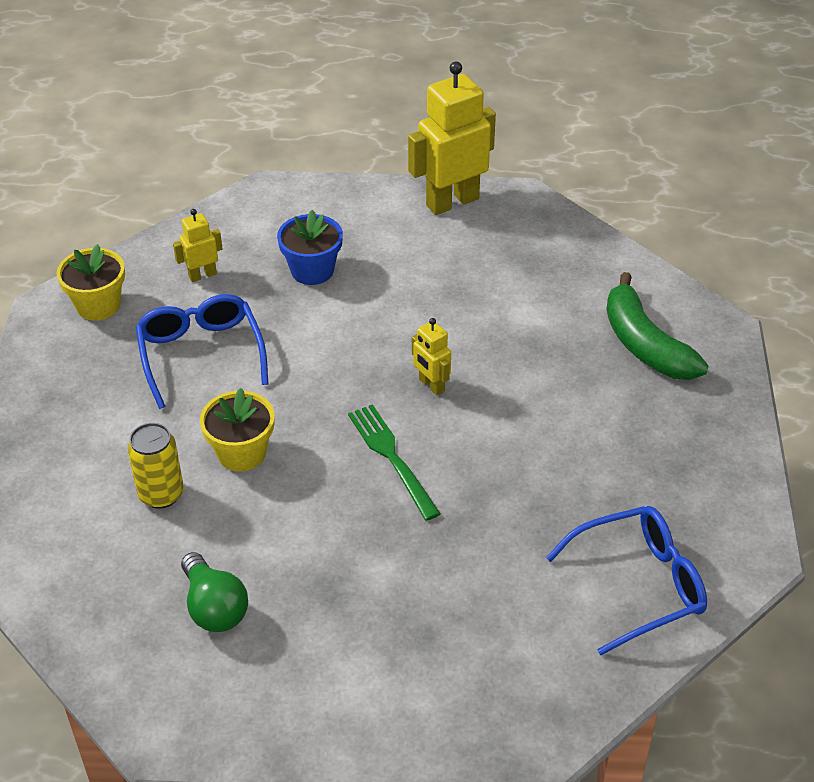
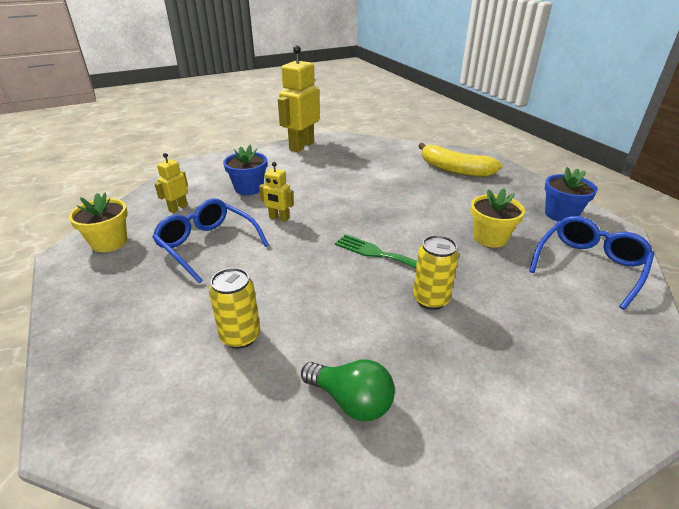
camera: 30 degrees left, 10 degrees down
(241, 453) = (282, 288): yellow flower pot -> yellow flower pot (490, 238)
(390, 540) = (430, 299): none -> yellow can
(431, 385) = (369, 216): yellow robot -> yellow robot (279, 218)
(645, 344) = (454, 169): green banana -> yellow banana
(708, 493) = (561, 214): none -> blue flower pot

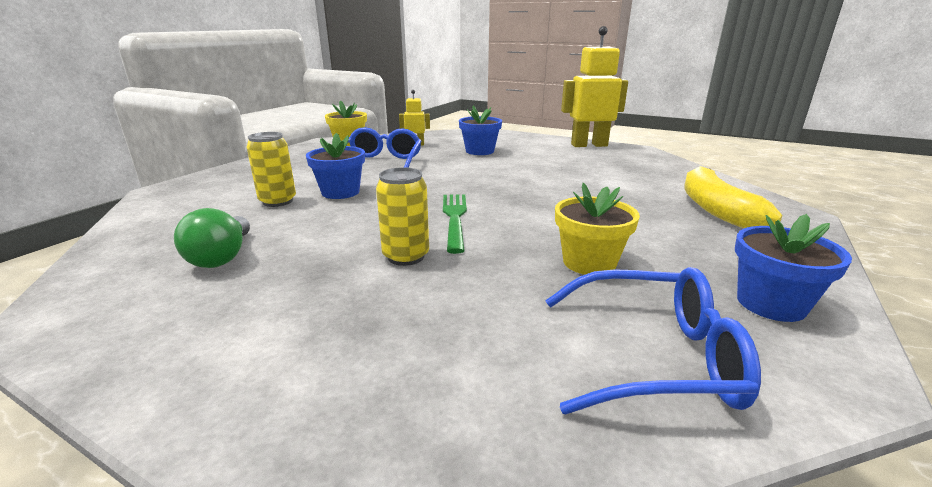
camera: 55 degrees right, 10 degrees down
(261, 291) = (340, 192): none -> blue flower pot
(279, 218) = (451, 170): yellow robot -> none

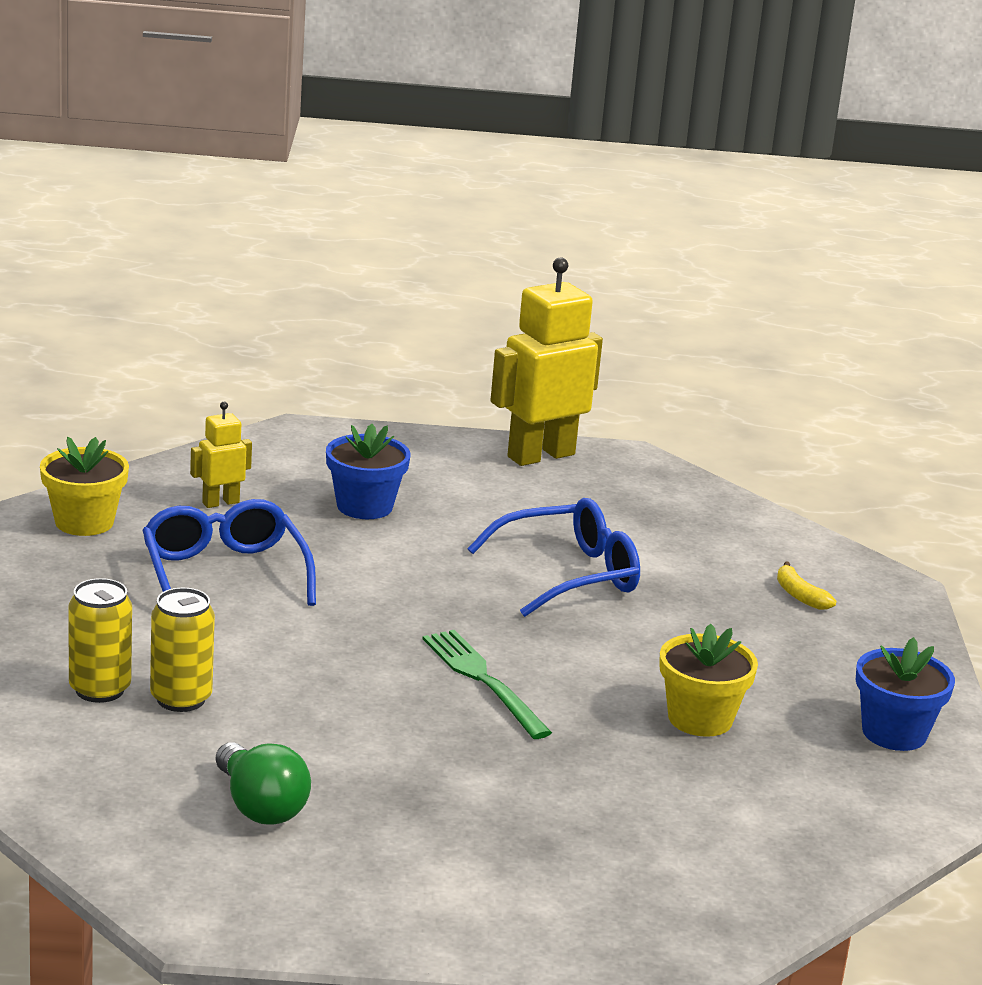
camera: 30 degrees left, 0 degrees up
(340, 192) = (253, 660): blue flower pot -> none
(406, 256) = (487, 755): yellow can -> yellow can (100, 689)
(651, 357) = (813, 811): blue glasses -> blue glasses (567, 575)
(715, 209) = (799, 595): yellow banana -> yellow banana, size x0.44

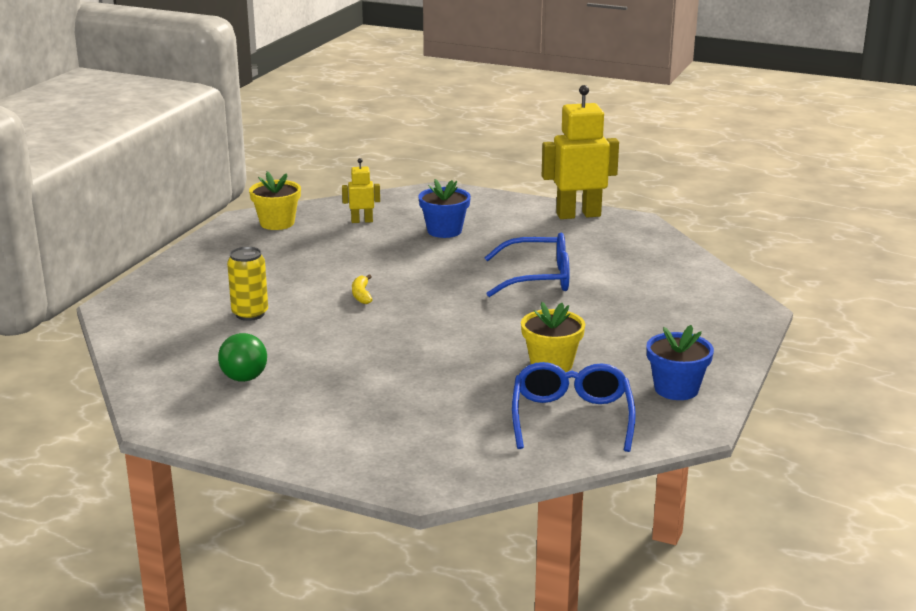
camera: 25 degrees right, 0 degrees up
(100, 689) = (210, 304): yellow can -> none
(224, 575) = (331, 256): blue glasses -> blue glasses (571, 418)
(482, 680) = (433, 326): green fork -> none
(799, 595) = (681, 306): yellow banana -> yellow banana (361, 295)

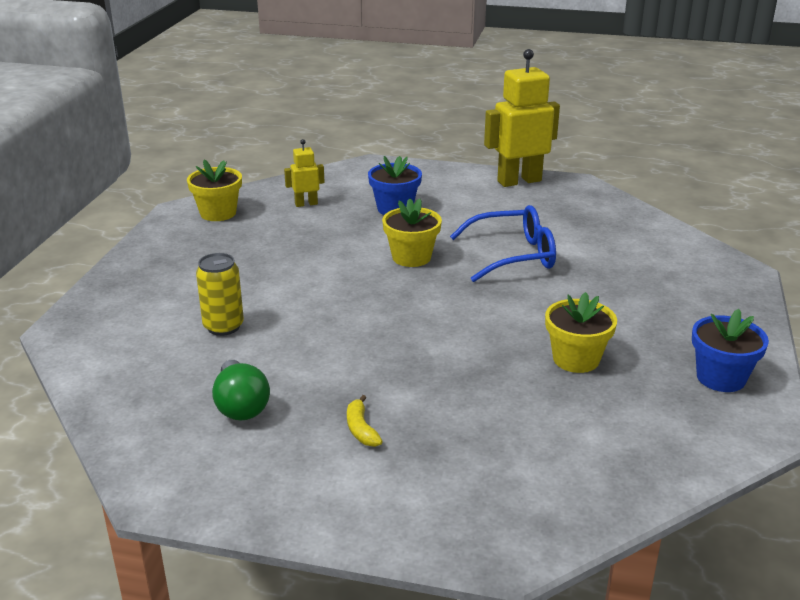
camera: 10 degrees left, 5 degrees up
(361, 295) = (338, 291): yellow banana -> yellow banana (361, 429)
(441, 273) = (411, 257): none -> yellow flower pot
(571, 418) = (631, 429): blue glasses -> none

